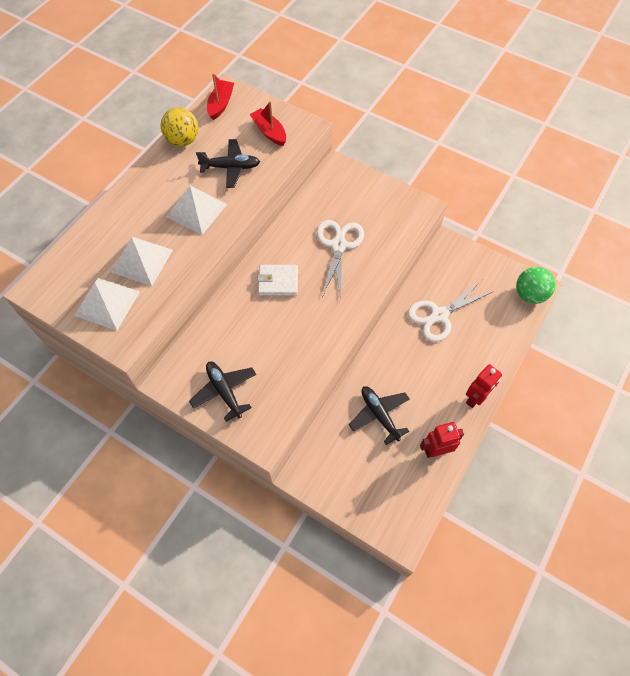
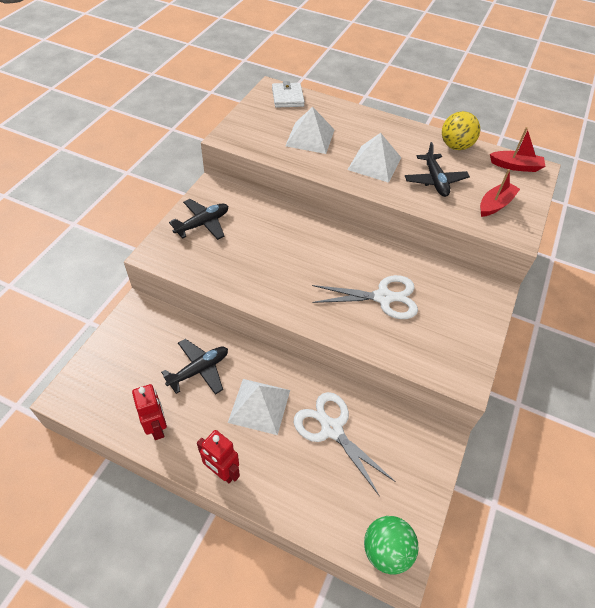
camera: 80 degrees right, 10 degrees down
(107, 303) = (264, 124): white pyramid -> white pyramid (259, 406)
(278, 282) = (326, 251): white wallet -> white wallet (287, 97)

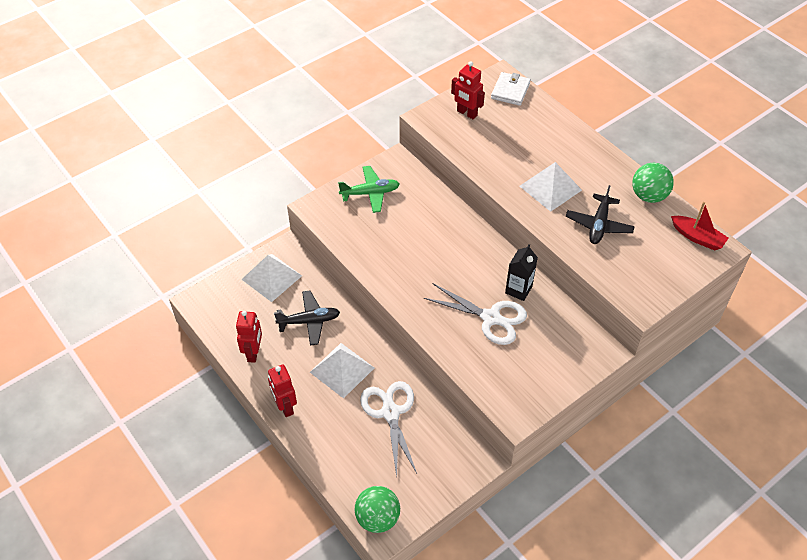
camera: 30 degrees right, 0 degrees up
(203, 224) = (370, 193): black plane -> green plane
(262, 124) = (466, 113): none -> red robot
(310, 137) = (505, 141): white pyramid -> white pyramid (271, 277)
(390, 263) = (518, 290): none -> black carton
(455, 146) = (648, 196): yellow ball -> green ball
(495, 204) = (642, 269): red boat -> none

